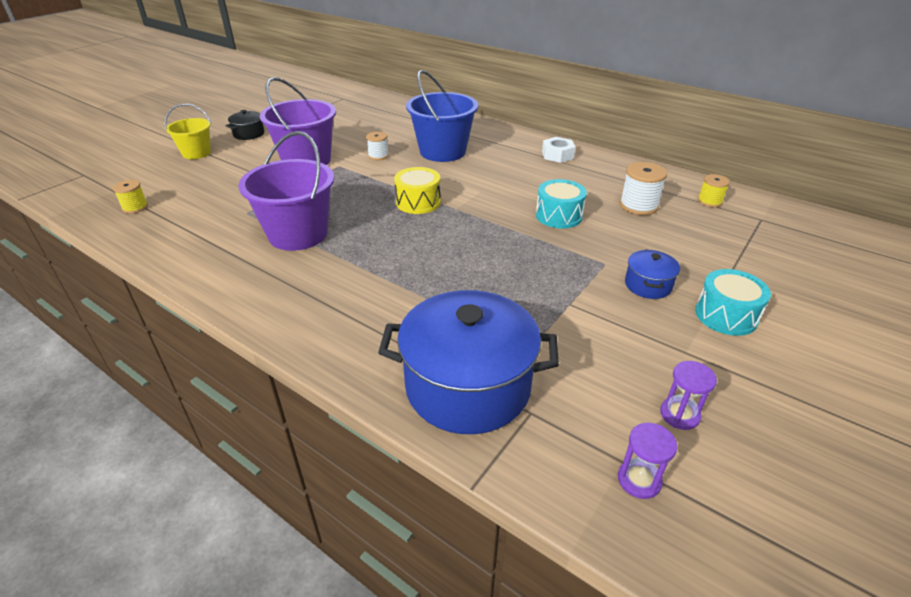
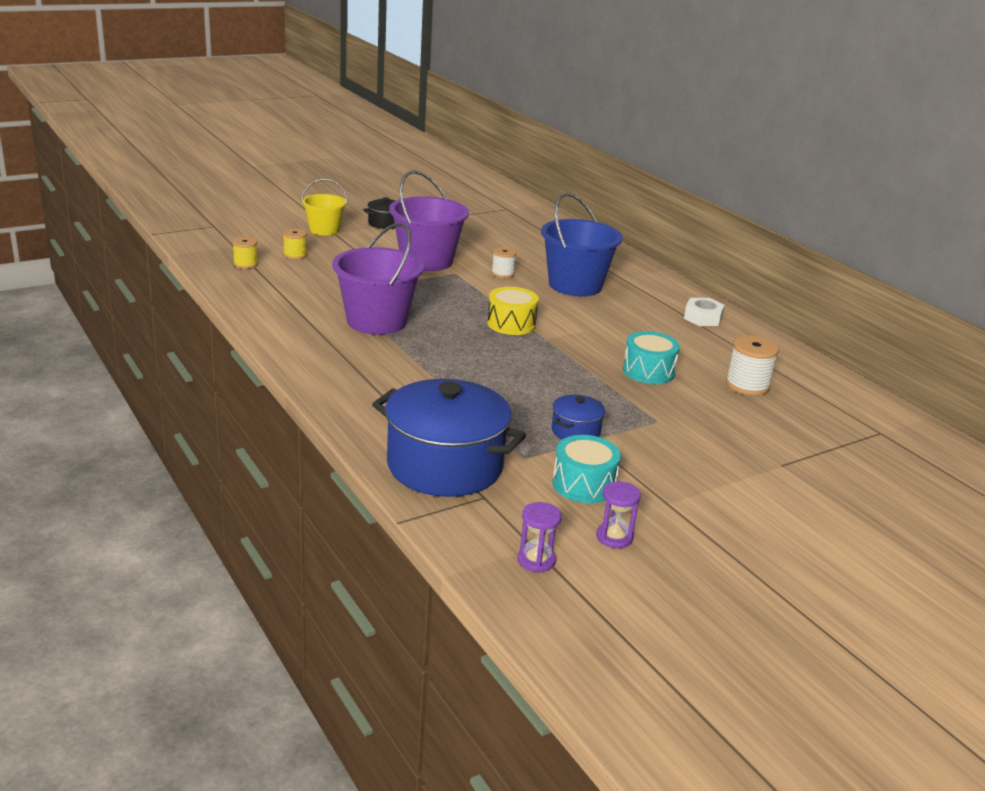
camera: 20 degrees right, 10 degrees down
(648, 285) = (684, 448): blue pot -> blue pot (575, 431)
(709, 201) = (837, 402): yellow spool -> yellow spool (295, 255)
(726, 315) = (739, 491): turquoise drum -> turquoise drum (584, 484)

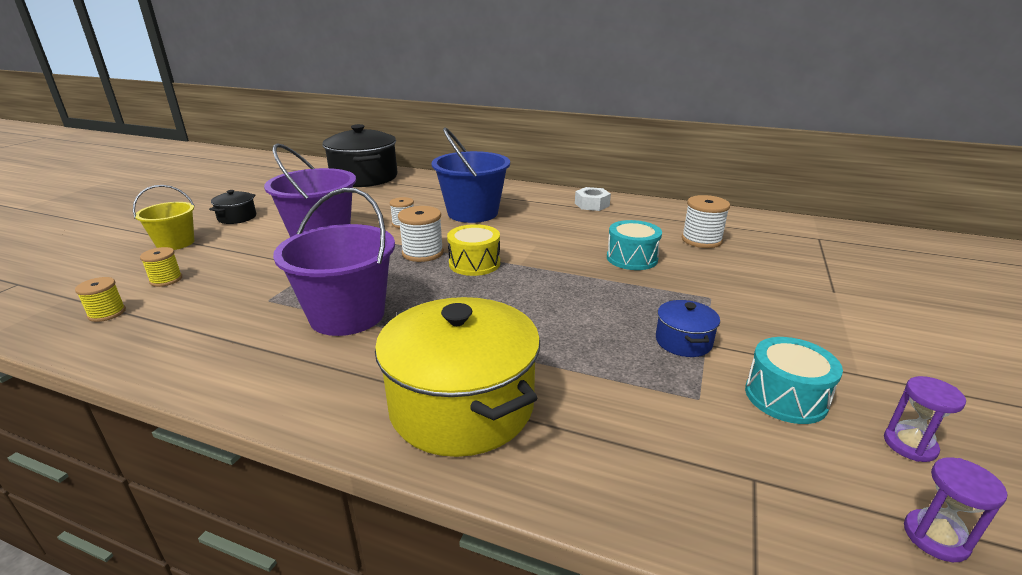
camera: 35 degrees left, 0 degrees up
(377, 394) = (462, 406): none -> yellow pot
(445, 466) = (659, 461): blue pot -> none
(484, 301) = (422, 253): none -> white spool
(529, 219) = (364, 177): none -> black pot

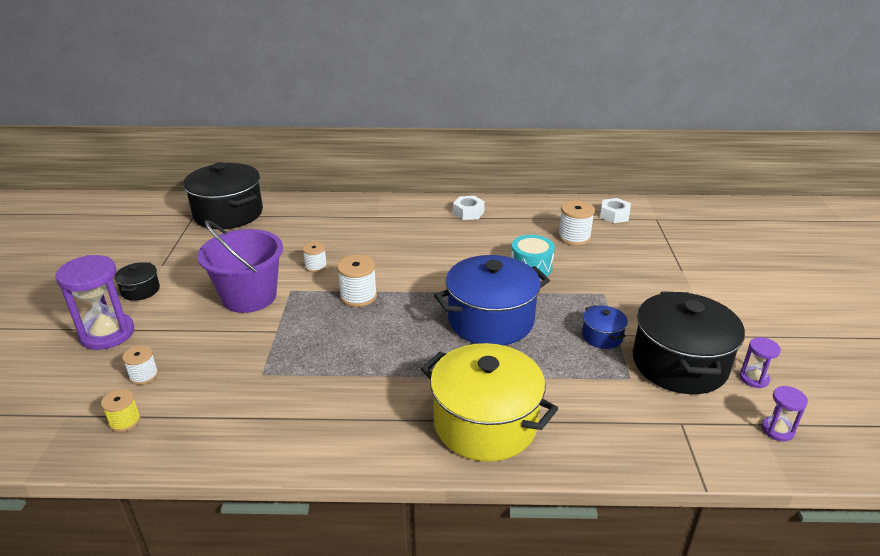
camera: 20 degrees left, 5 degrees up
(166, 280) = (144, 375): yellow spool -> white spool
(175, 243) = (107, 334): yellow bucket -> purple hourglass
(347, 315) = (343, 372): purple bucket -> none
(472, 213) = (370, 241): blue bucket -> none
(474, 263) = (410, 298): yellow drum -> none
(549, 298) = (490, 320): none -> blue pot
(764, 228) = (614, 215): none -> white nut
(785, 397) = (679, 364): turquoise drum -> black pot

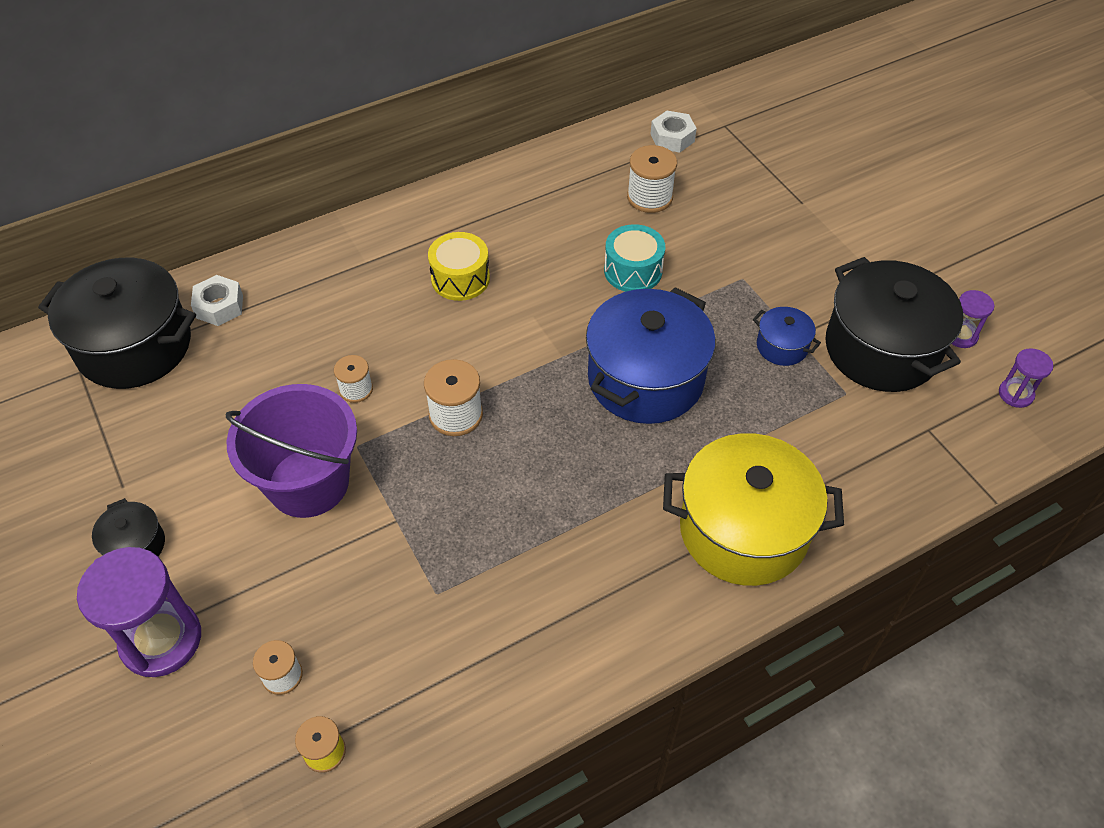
camera: 30 degrees left, 20 degrees up
(421, 239) = (460, 278): none -> yellow drum
(468, 212) = (486, 204): white nut -> white nut (219, 306)

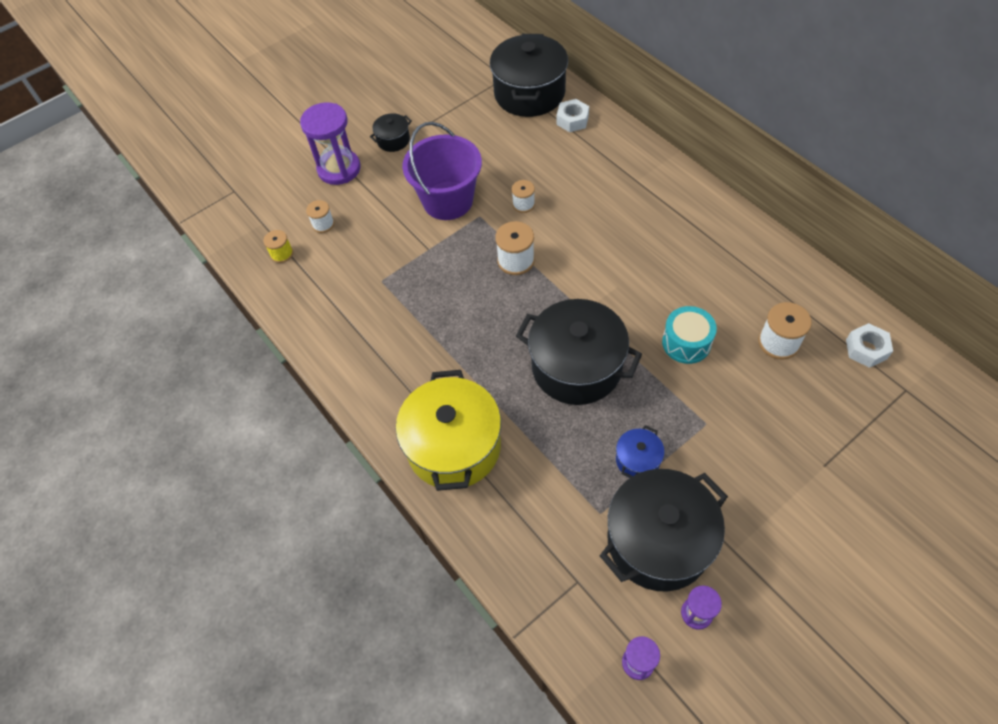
camera: 85 degrees right, 5 degrees up
(460, 278) = (639, 236): yellow drum -> none
(645, 379) = (576, 367): blue pot -> black pot

